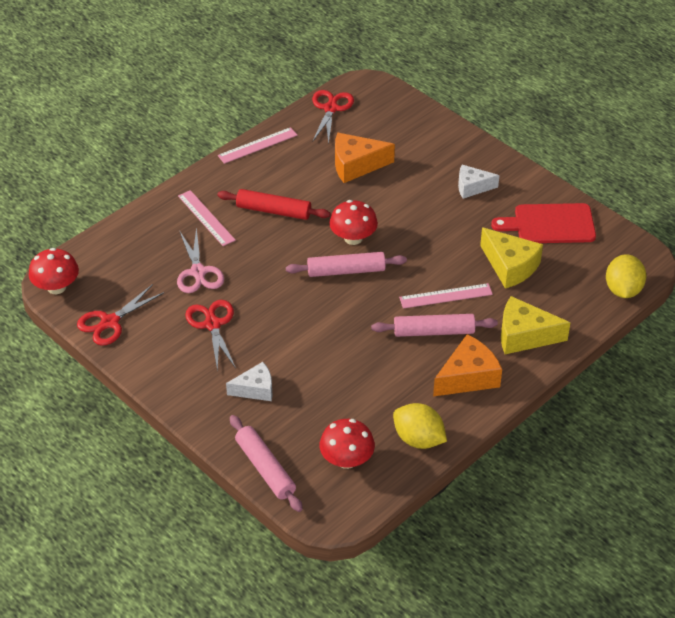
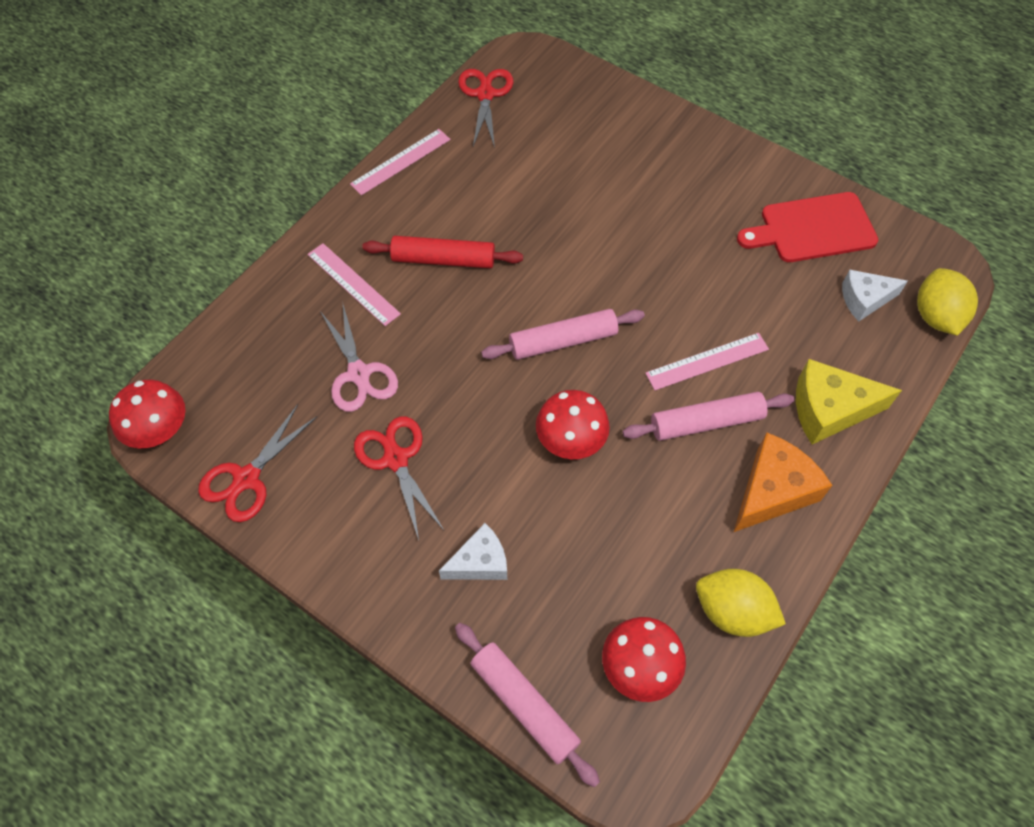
camera: 10 degrees left, 15 degrees up
(353, 238) = (560, 287): red mushroom -> red mushroom (570, 440)
(356, 165) = (538, 174): orange cheese -> none
(472, 187) = (697, 187): white cheese -> white cheese (864, 299)
(510, 266) = (779, 301): yellow cheese -> none

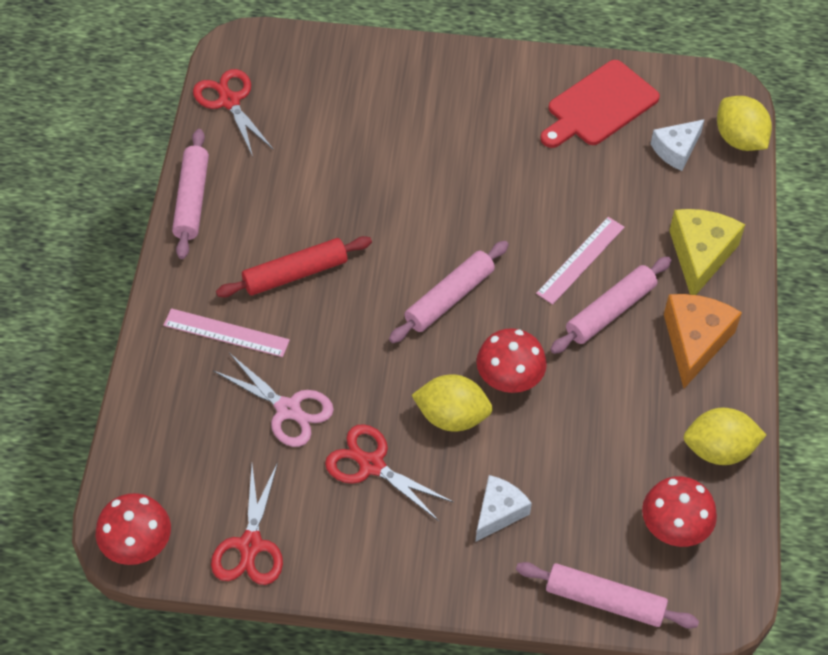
camera: 30 degrees left, 5 degrees down
(401, 161) = (192, 200): pink ruler -> pink rolling pin
(495, 450) = (452, 416): none -> yellow lemon
(829, 409) = (700, 255): yellow cheese -> yellow cheese turned 135 degrees clockwise

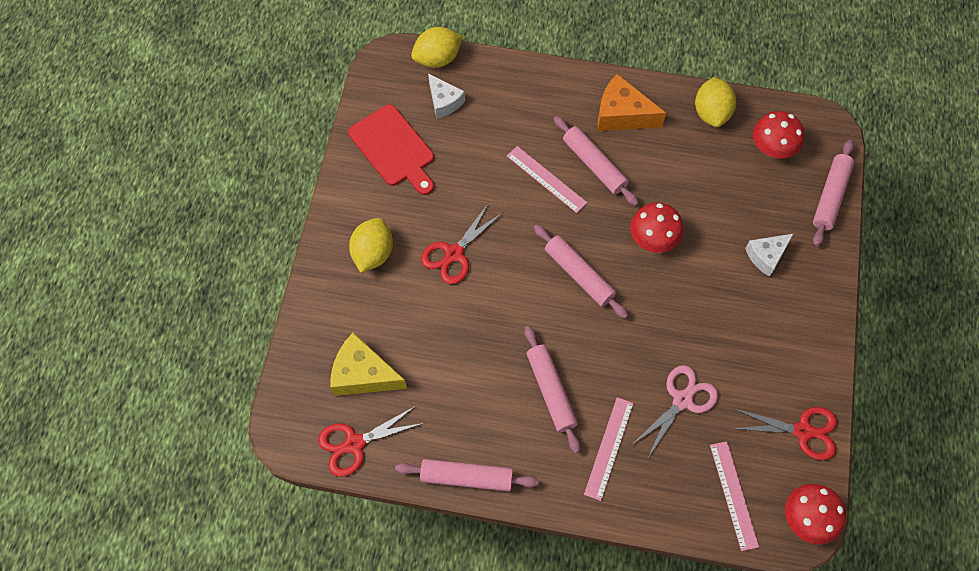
camera: 85 degrees left, 10 degrees up
(168, 463) = (733, 495): none -> pink ruler
(295, 274) = (551, 391): red rolling pin -> pink rolling pin
(371, 465) = (730, 340): red scissors -> red scissors (454, 253)
(452, 416) = (687, 281): yellow lemon -> yellow lemon (373, 253)
(499, 512) = (766, 256): white cheese -> white cheese turned 75 degrees counterclockwise
(700, 255) = (545, 100): yellow cheese -> yellow cheese (363, 374)

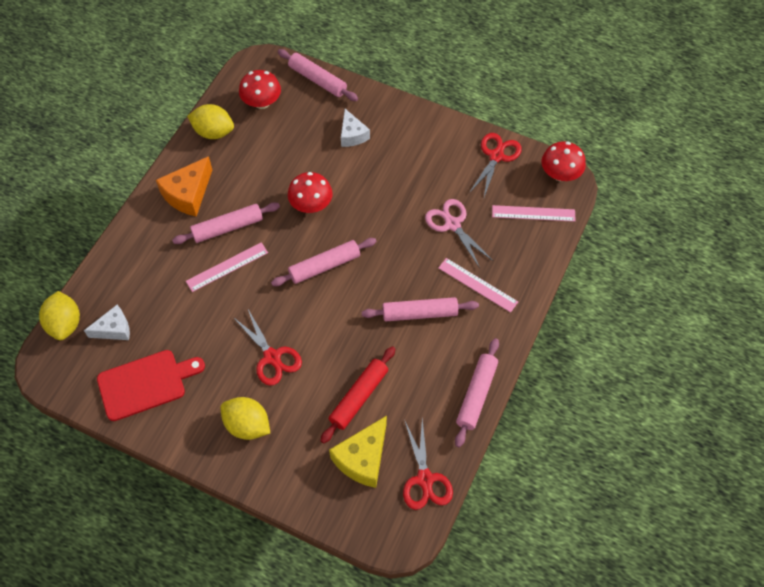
camera: 75 degrees left, 5 degrees down
(431, 352) = (359, 397): none -> red rolling pin

